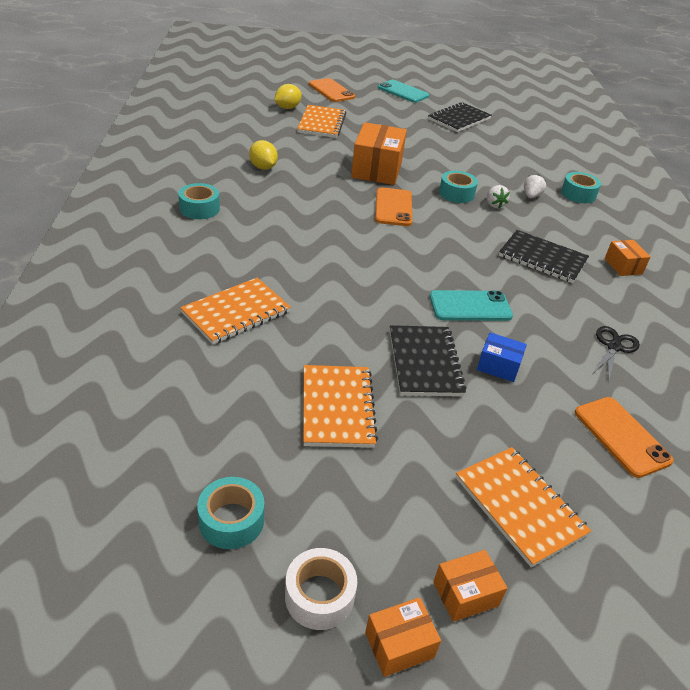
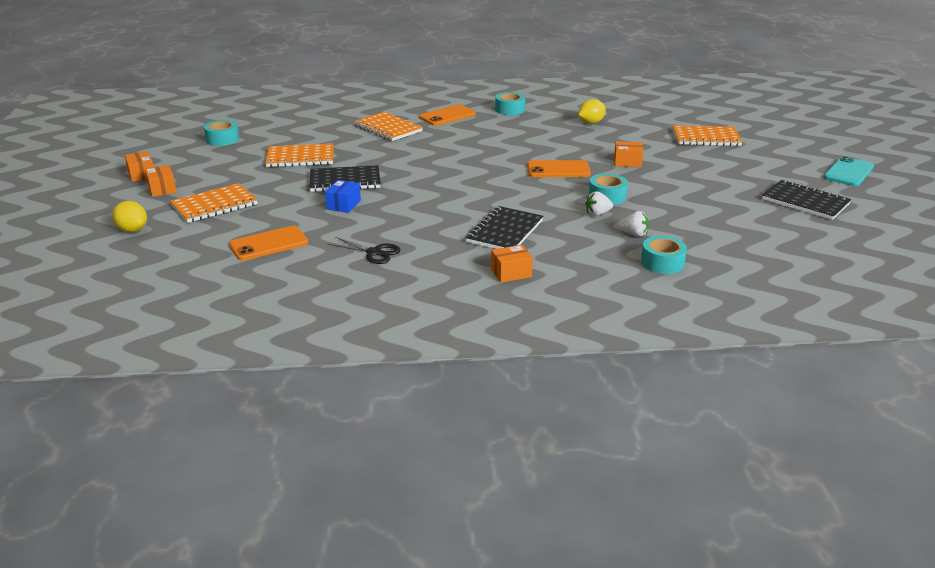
camera: 90 degrees right, 10 degrees down
(287, 108) = (725, 124): yellow lemon -> yellow lemon (132, 230)
(319, 596) = (174, 158): white tape -> none
(331, 91) = (796, 139): orange phone -> orange phone (447, 116)
(377, 169) = (627, 162): orange box -> orange box, size x0.51
(470, 306) = (416, 197): turquoise phone -> none

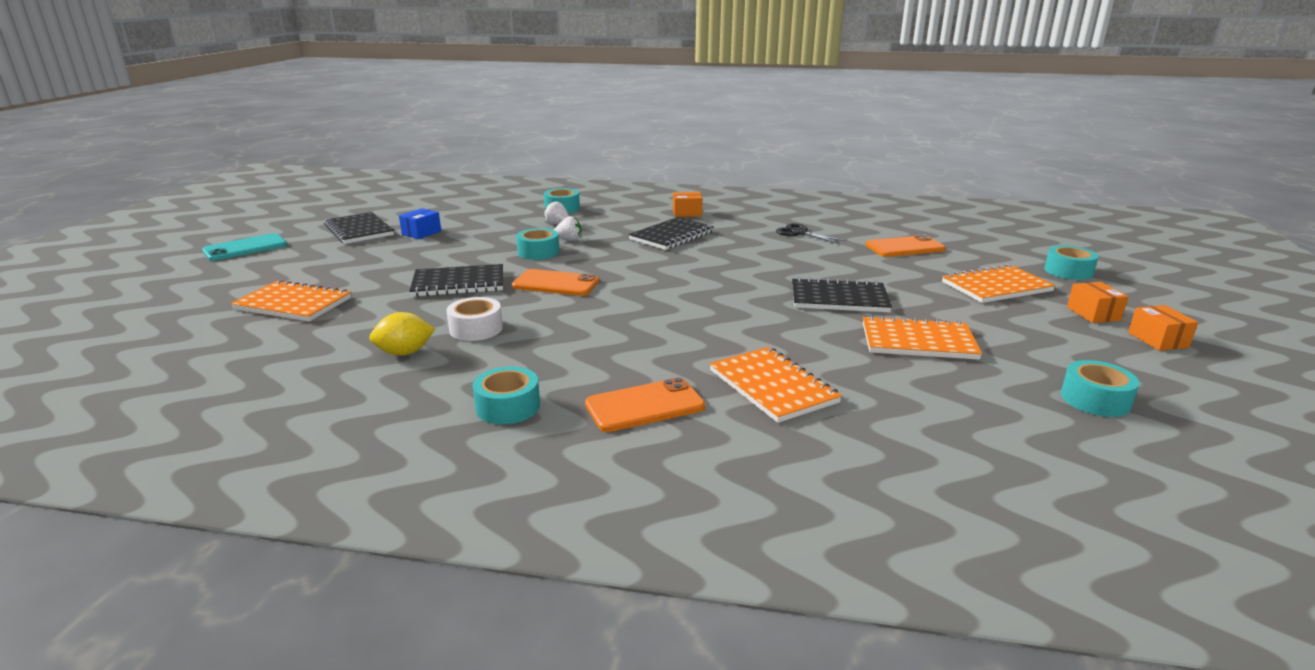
camera: 165 degrees left, 5 degrees down
(132, 230) = (1068, 271): yellow lemon -> turquoise tape
(343, 205) = (835, 272): blue box -> blue box (421, 233)
(571, 137) = (476, 329): none -> white tape
(627, 162) = (458, 283): orange box -> black notebook

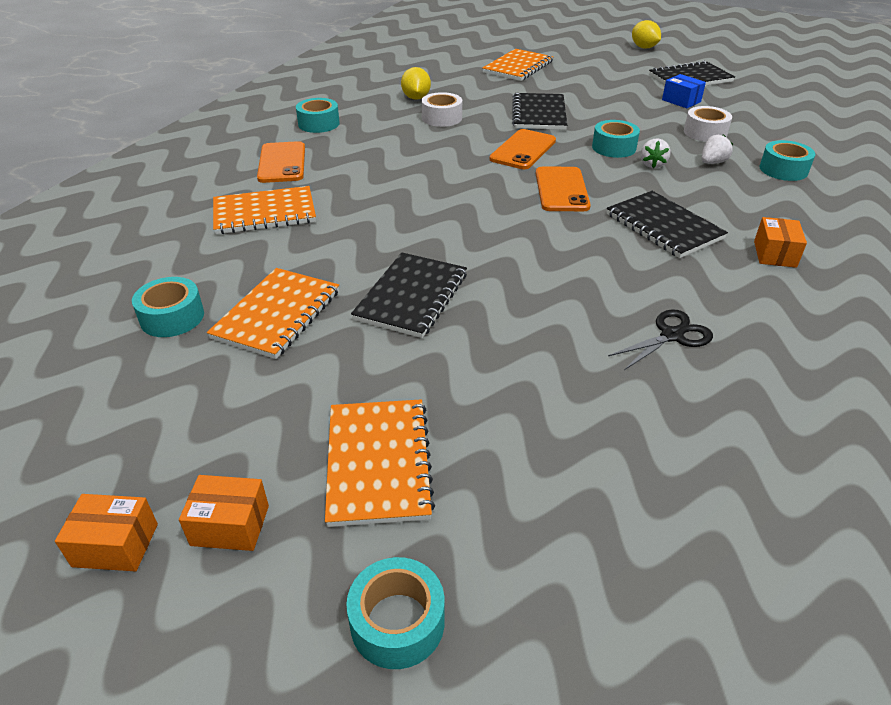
camera: 105 degrees right, 15 degrees up
(245, 248) = (644, 47): turquoise phone -> yellow lemon
(497, 226) = (705, 133): none -> white tape
(904, 247) = (585, 432): orange phone -> orange phone (561, 190)
(1095, 399) = (82, 381): turquoise tape -> turquoise tape (172, 317)

